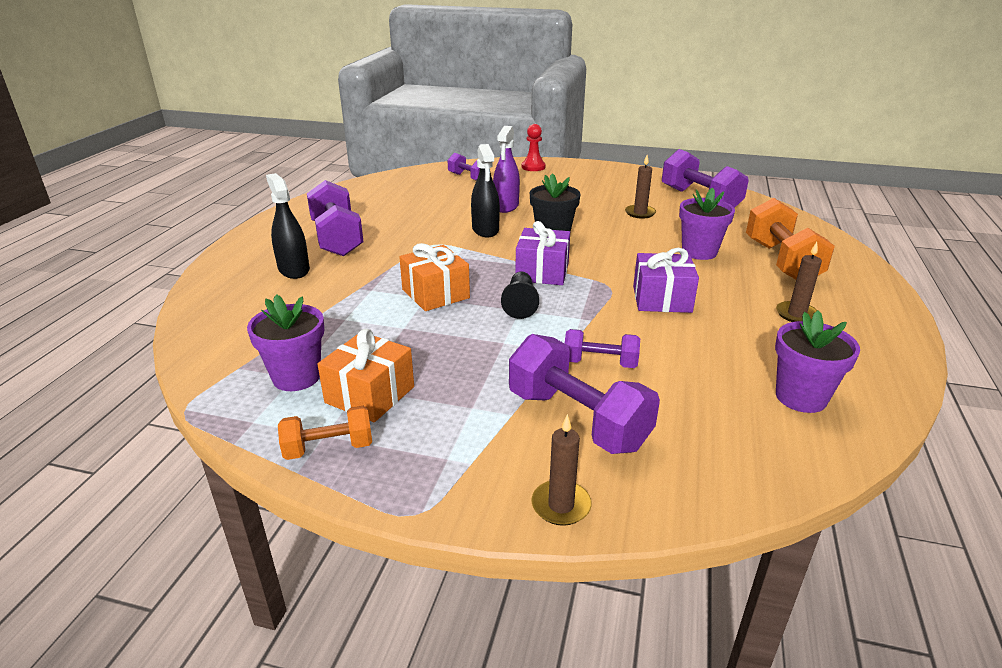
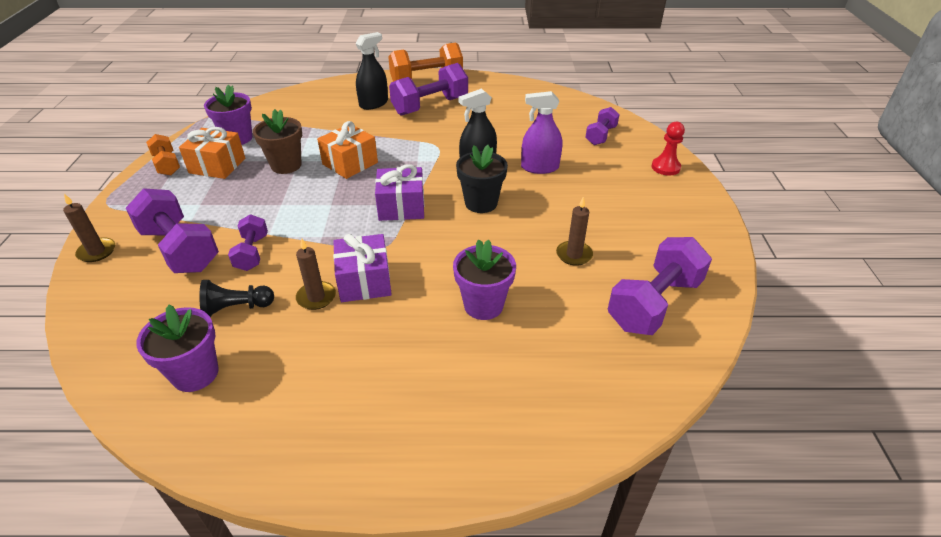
camera: 75 degrees right, 10 degrees up
(410, 337) = (286, 165): none -> brown flower pot
(520, 304) = (340, 203): black pawn -> black pawn (236, 308)
(577, 420) = (180, 249): purple dumbbell -> purple dumbbell turned 75 degrees counterclockwise
(781, 261) = (483, 378): orange dumbbell -> orange dumbbell (426, 80)
(796, 314) = (349, 382): brown candle -> brown candle (316, 297)

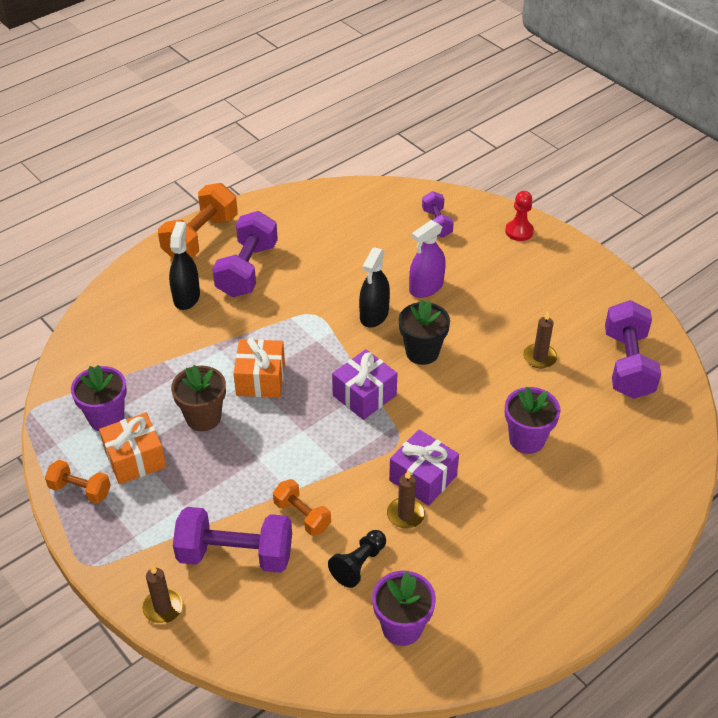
camera: 40 degrees left, 5 degrees up
(252, 253) = (302, 515): purple dumbbell -> orange dumbbell

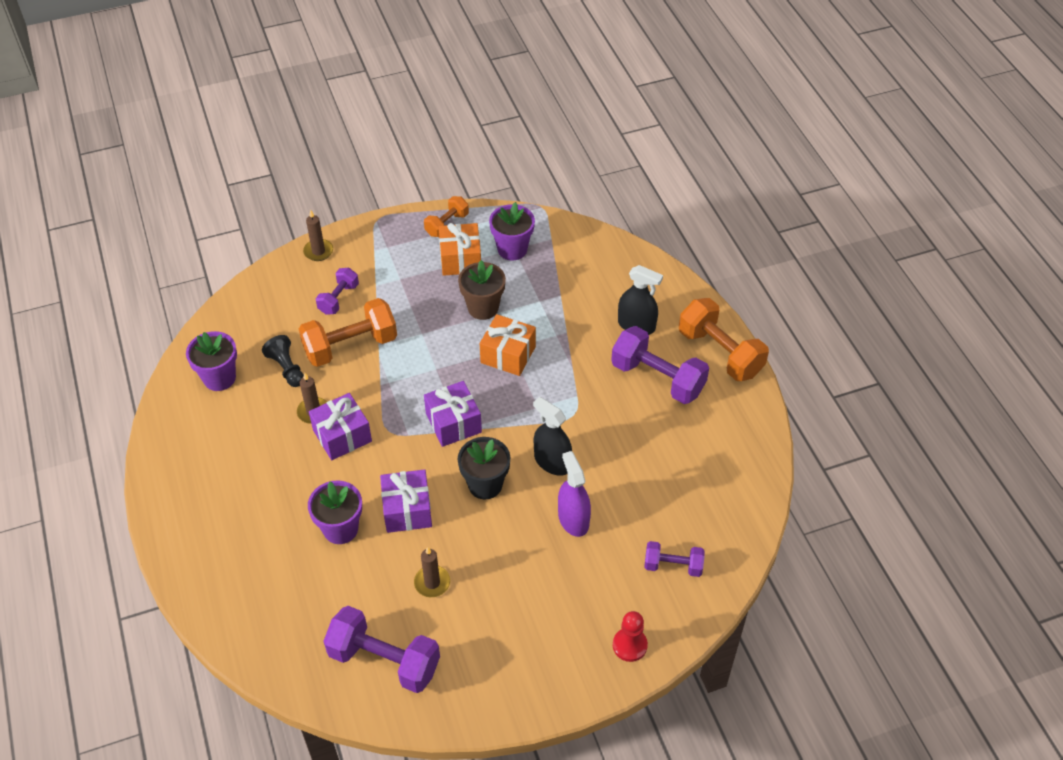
camera: 110 degrees right, 5 degrees up
(235, 554) = (338, 299): purple dumbbell -> purple dumbbell, size x0.56
(302, 515) = (350, 346): orange dumbbell -> orange dumbbell, size x1.77
(479, 398) = (407, 510): none -> purple gift

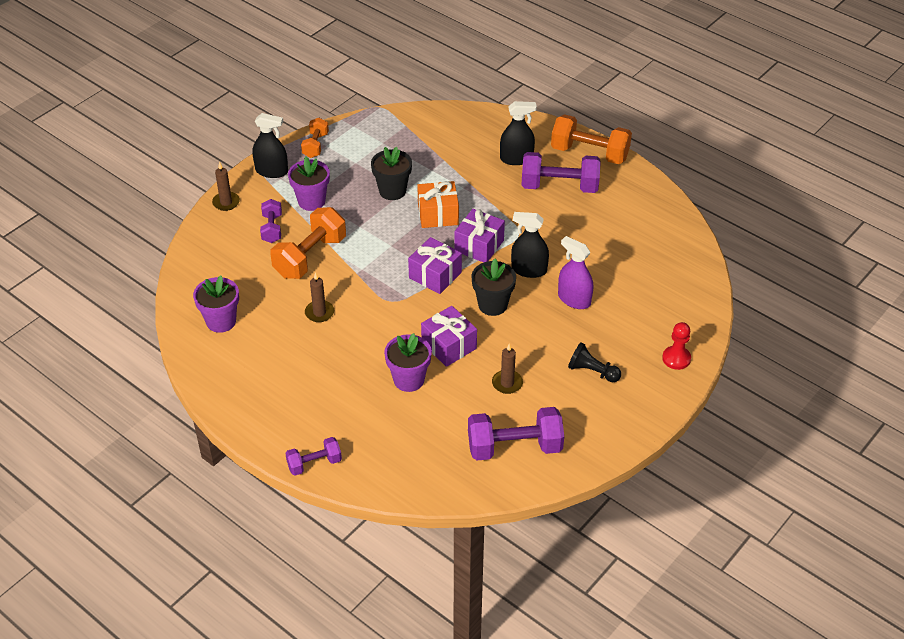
camera: 30 degrees left, 5 degrees down
(286, 368) = (271, 292): black pawn -> black pawn (592, 371)
(342, 436) = (356, 319): purple gift -> purple gift (479, 246)
(385, 235) = (271, 171): none -> black spray bottle
(460, 259) = (347, 165): orange gift -> none
(483, 308) = (392, 191): brown flower pot -> black flower pot
(512, 249) = (381, 143): purple flower pot -> purple flower pot (311, 201)
(673, 566) = (665, 298): purple dumbbell -> purple dumbbell (314, 463)

